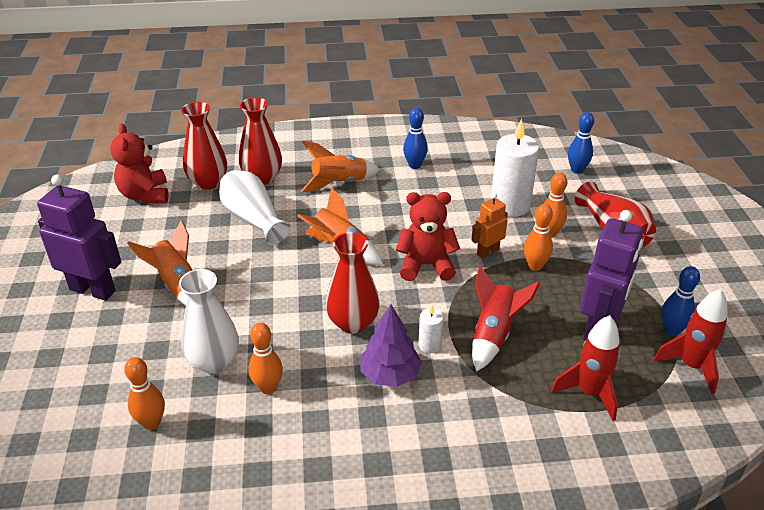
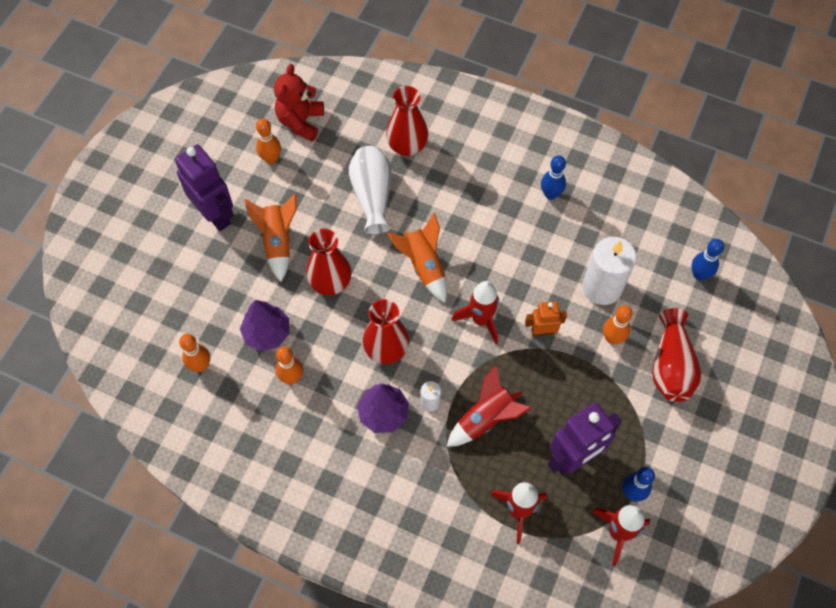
camera: 30 degrees right, 25 degrees up
(208, 182) = (359, 130): red vase -> red vase (330, 282)
(214, 362) = (267, 333): white vase -> purple tree
(339, 183) = (469, 185): orange rocket -> none
(426, 265) = (481, 320): red teddy bear -> red rocket
(535, 266) = (571, 368): orange bowling pin -> orange bowling pin (271, 159)

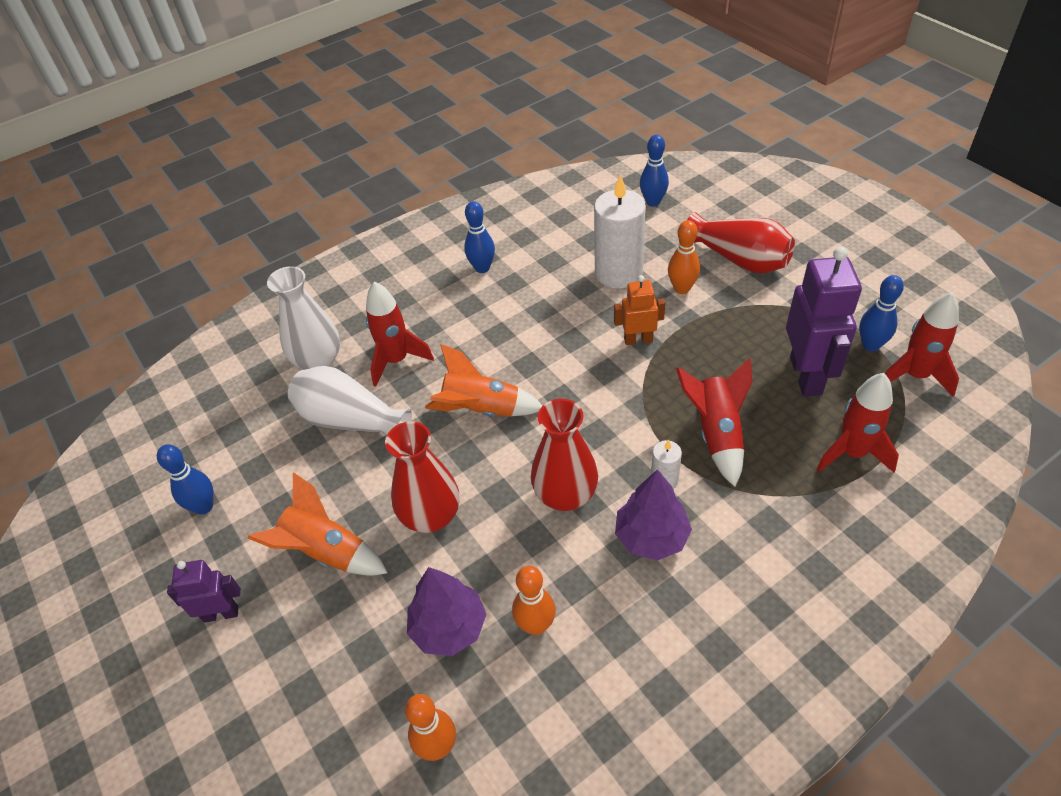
camera: 55 degrees left, 15 degrees down
(215, 214) = (221, 613): purple robot -> purple robot, size x0.55
(271, 159) = (204, 506): orange bowling pin -> blue bowling pin
(300, 122) = (185, 451): red teddy bear -> none
(407, 146) = (318, 361): red vase -> white vase
(481, 320) = (588, 386): red rocket -> red rocket (397, 361)
(542, 332) = (638, 340): orange robot -> orange robot turned 60 degrees clockwise

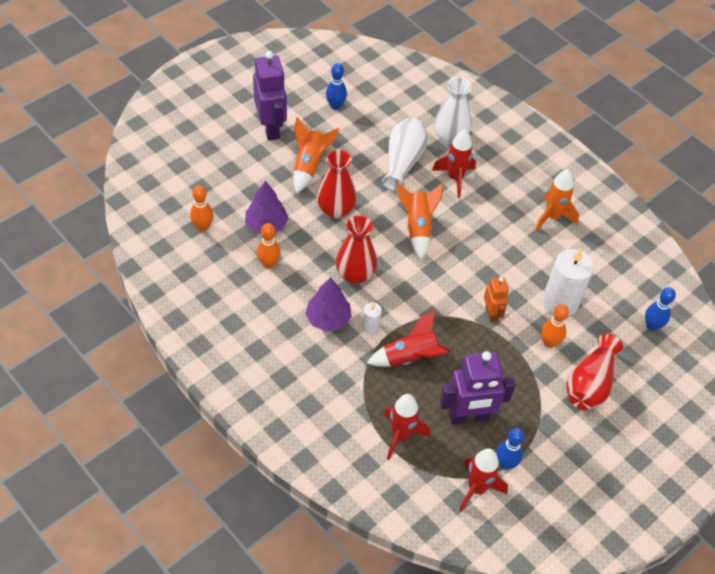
camera: 75 degrees right, 5 degrees up
(221, 613) = (271, 128): purple robot -> purple robot, size x1.82
(482, 268) = (552, 217): blue bowling pin -> orange rocket

